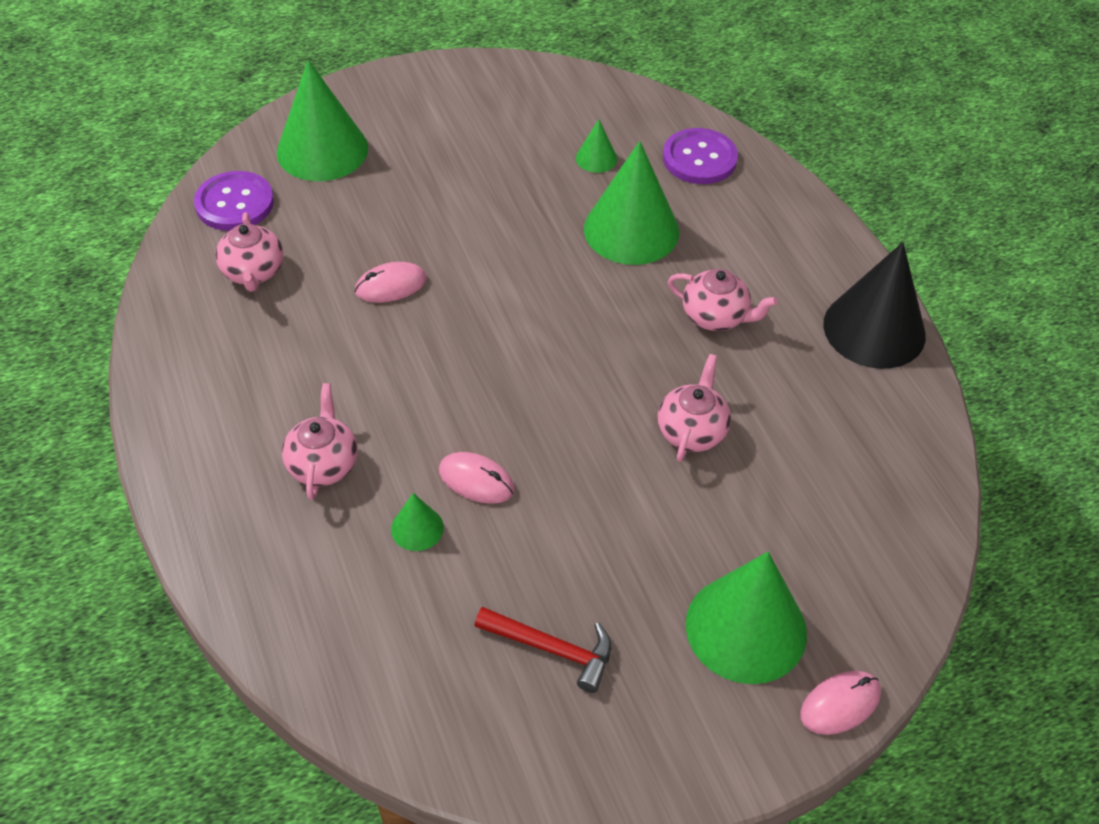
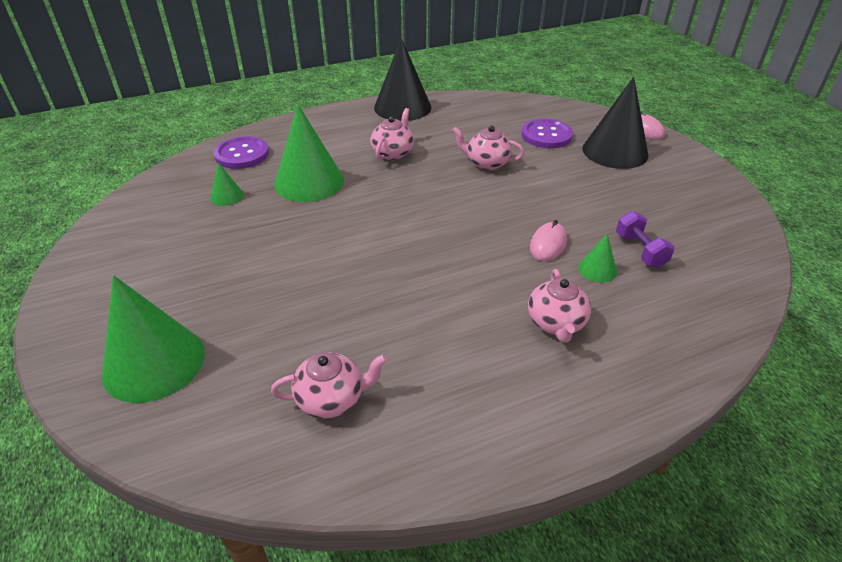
camera: 90 degrees left, 10 degrees down
(234, 203) = (220, 430): purple button -> purple button (546, 135)
(323, 464) = (556, 323): pink teapot -> pink teapot turned 90 degrees counterclockwise
(391, 285) = (357, 298): pink mouse -> none
(453, 591) = (640, 251): none -> purple dumbbell
(553, 649) = (661, 211): red hammer -> none
(746, 628) = (615, 151): green cone -> black cone

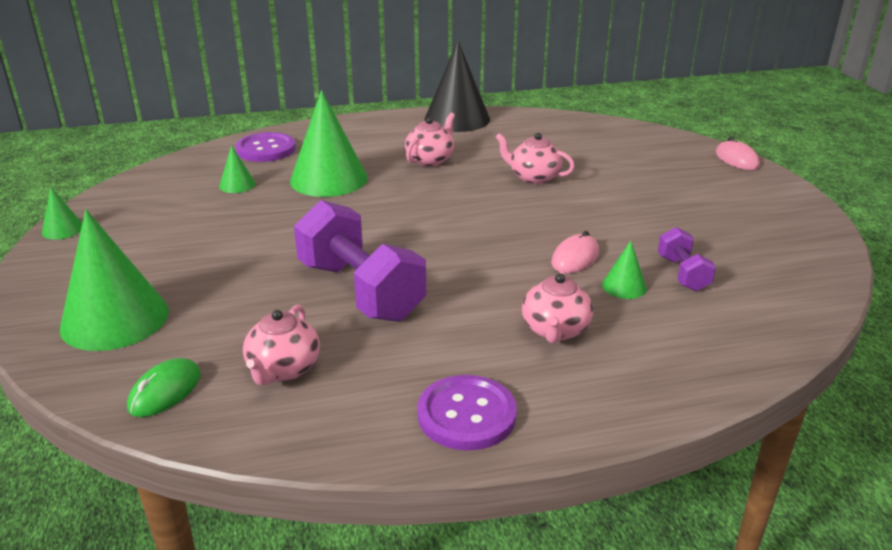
camera: 10 degrees right, 10 degrees down
(72, 264) = (63, 229): none -> green cone
(227, 440) = (165, 391): none -> green mouse
(331, 399) = (283, 369): pink teapot -> pink teapot turned 105 degrees clockwise
(375, 301) = (361, 291): none -> purple dumbbell
(546, 135) = (614, 156): purple button -> purple button (466, 415)
(615, 151) = (691, 177): black cone -> none

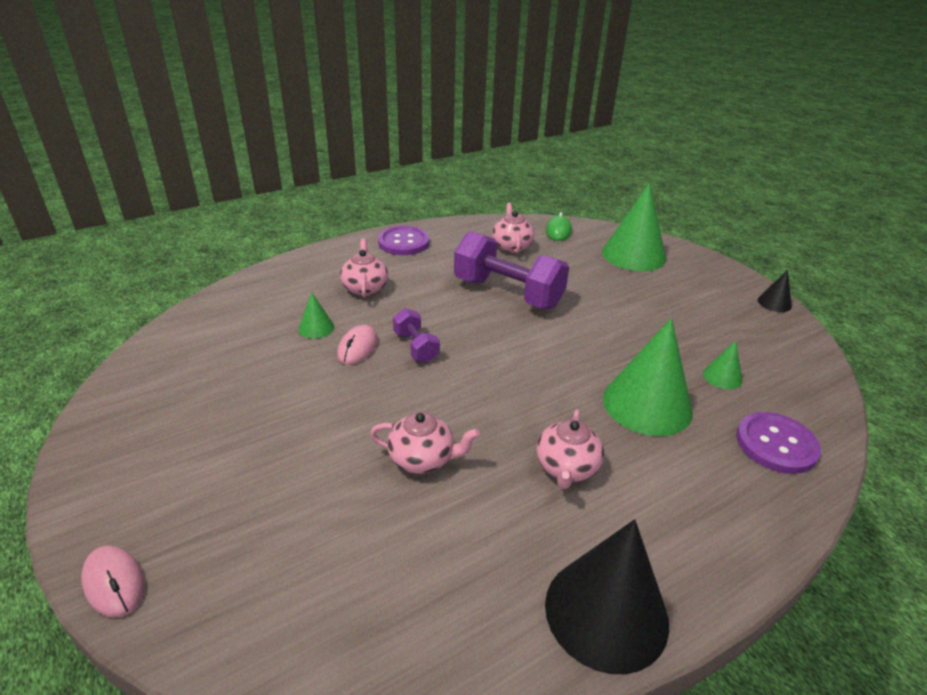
camera: 160 degrees right, 5 degrees up
(63, 229) = (774, 303): green cone -> black cone
(682, 274) = (265, 347): purple dumbbell -> purple dumbbell (416, 347)

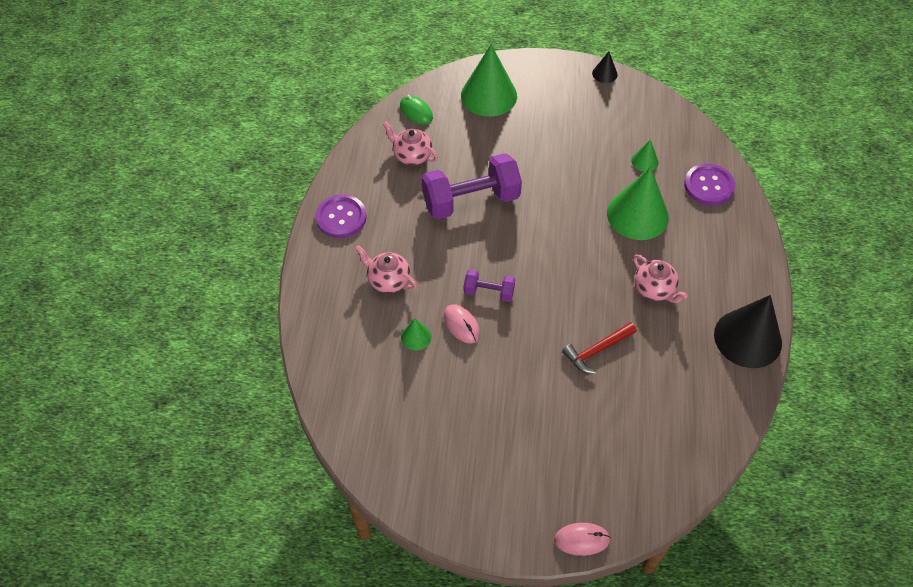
camera: 50 degrees left, 20 degrees up
(422, 459) = (596, 351): pink teapot -> red hammer

